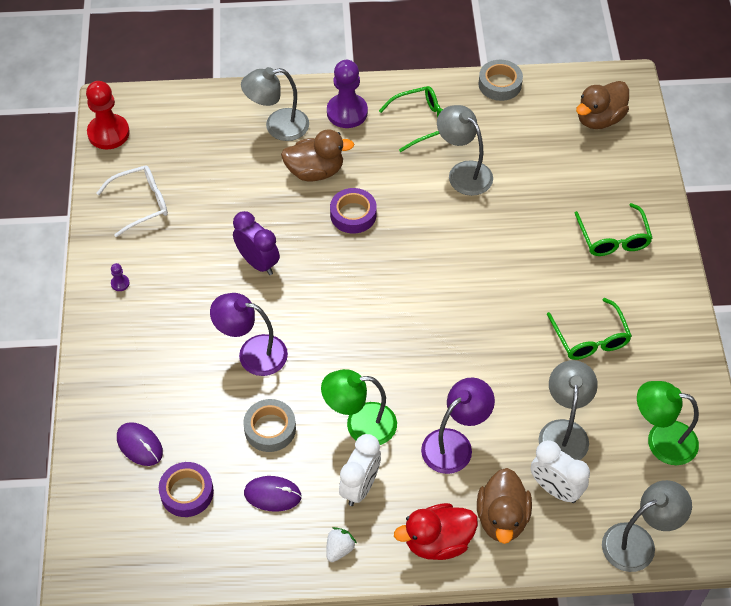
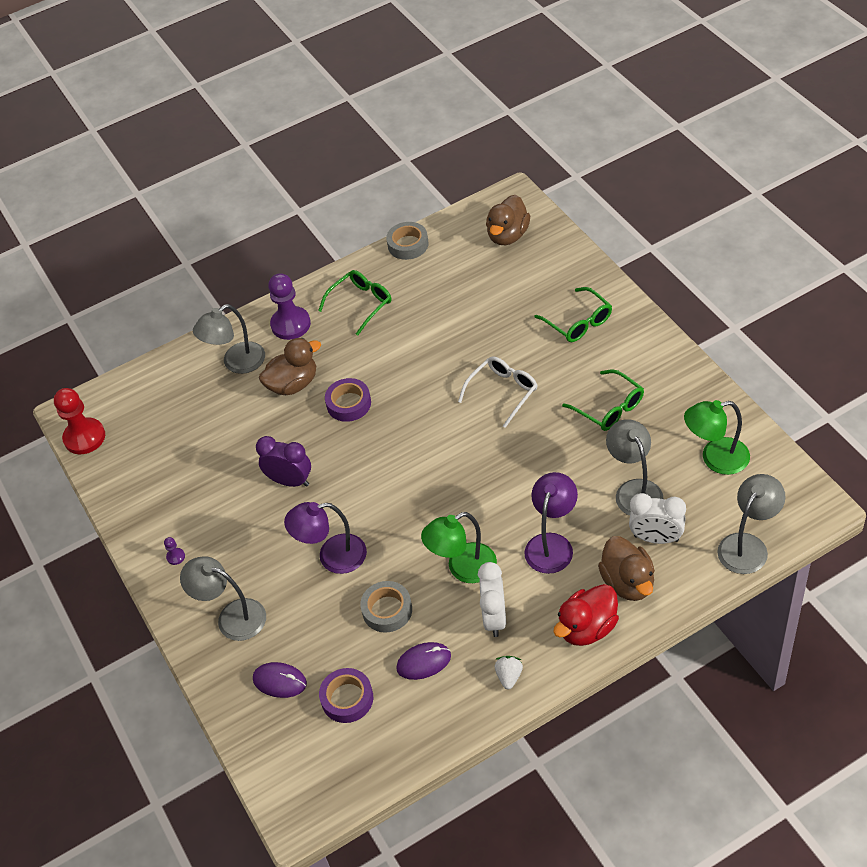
camera: 20 degrees left, 5 degrees down
(141, 203) = (152, 482): white glasses -> white glasses (503, 392)
(463, 172) = (422, 327): grey lamp -> grey lamp (232, 617)

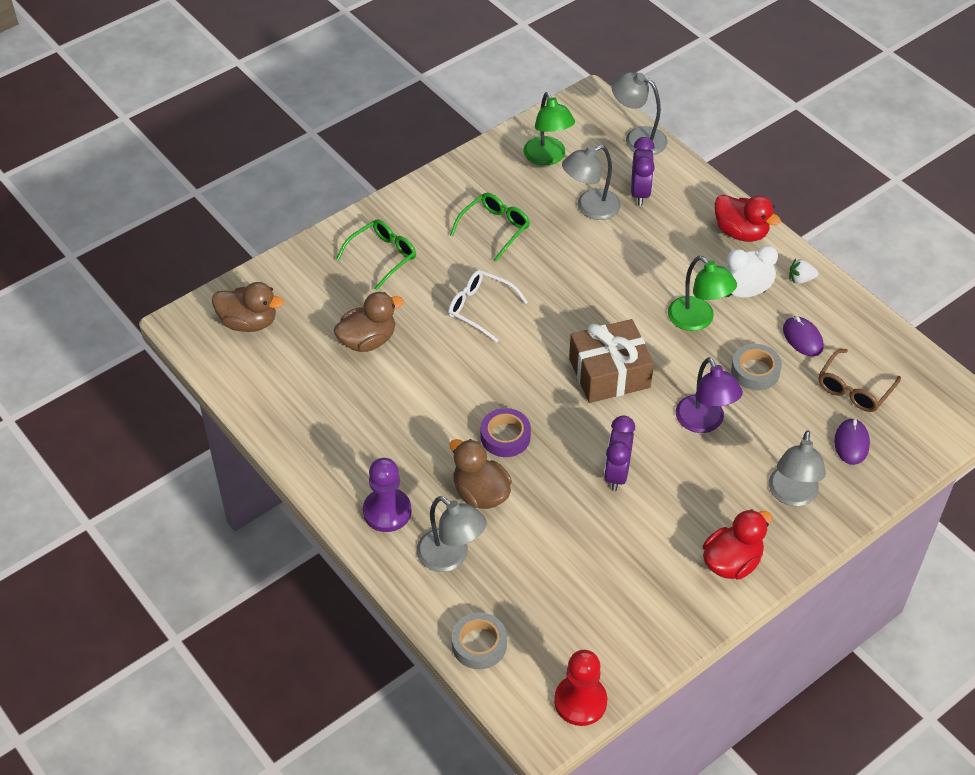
camera: 105 degrees left, 0 degrees up
(176, 557) = (732, 562): purple pawn -> red duck
(347, 698) = (854, 389): purple tape -> brown glasses
(361, 304) = (354, 446): green glasses -> none
(406, 486) = (609, 373): none -> brown gift
(408, 245) = (257, 413): grey tape -> grey tape (479, 644)
(552, 544) = (659, 260): purple lamp -> none
(628, 582) = (689, 209): brown duck -> brown duck (368, 340)
(656, 538) = (640, 193): white clock -> purple clock

